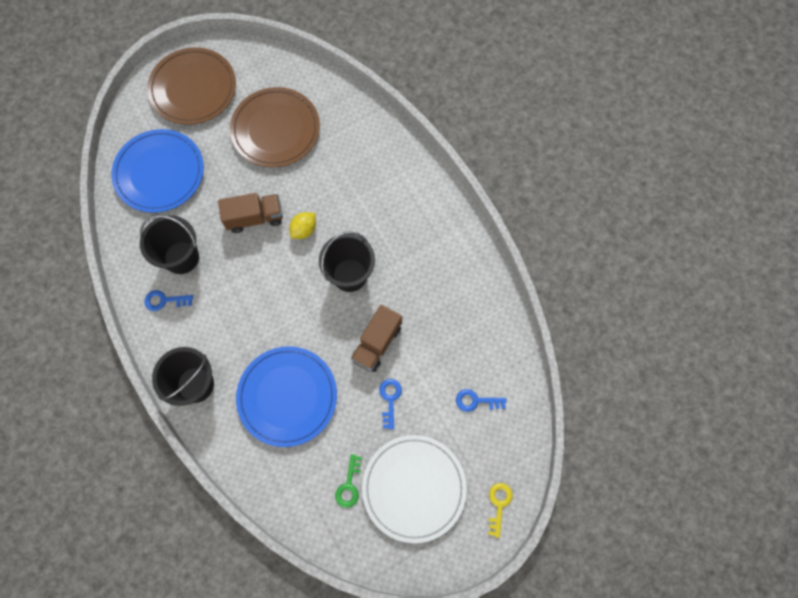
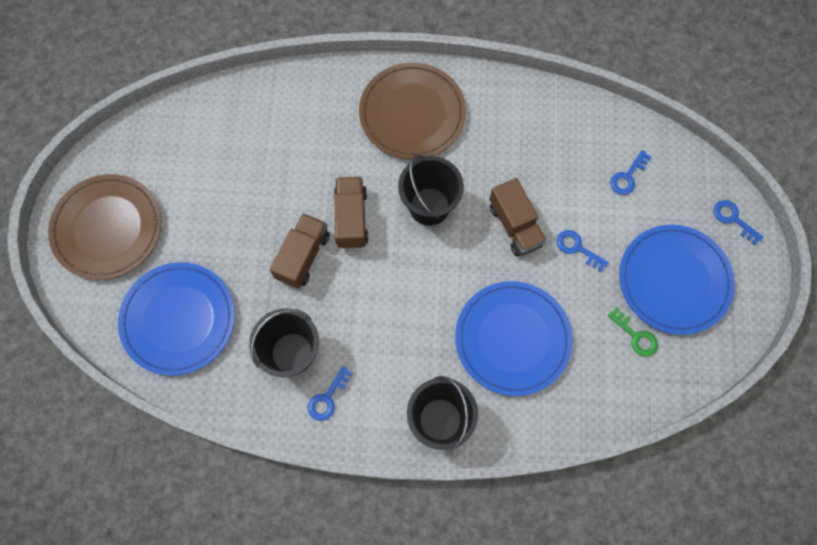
camera: 55 degrees left, 0 degrees up
(276, 129) = (221, 178): brown plate -> brown plate (412, 113)
(304, 230) = (351, 218): yellow lemon -> brown truck
(414, 488) = (674, 280): white plate -> blue plate
(499, 505) = (733, 219): yellow key -> blue key

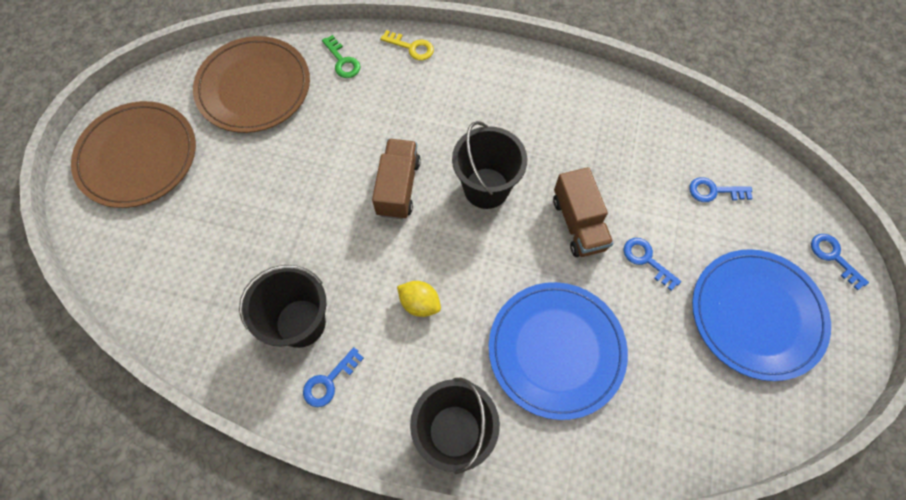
camera: 10 degrees right, 5 degrees down
(178, 319) = (185, 264): blue plate -> none
(303, 256) = (337, 219): brown truck -> none
(336, 80) = (411, 47): none -> yellow key
(391, 319) = (420, 303): none -> yellow lemon
(412, 113) = (485, 91): brown plate -> brown plate (254, 87)
(628, 176) = (714, 191): blue key -> blue key turned 45 degrees clockwise
(635, 336) = (703, 372): green key -> green key (342, 61)

